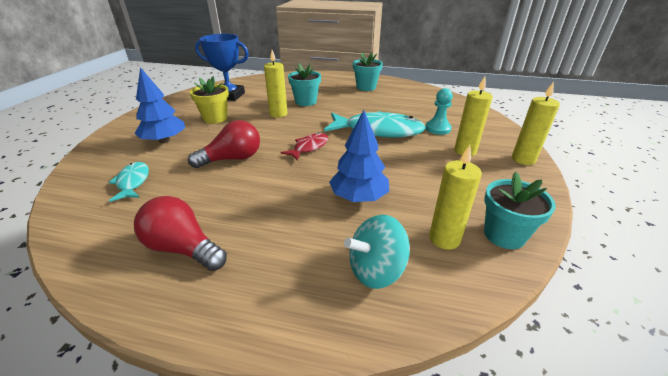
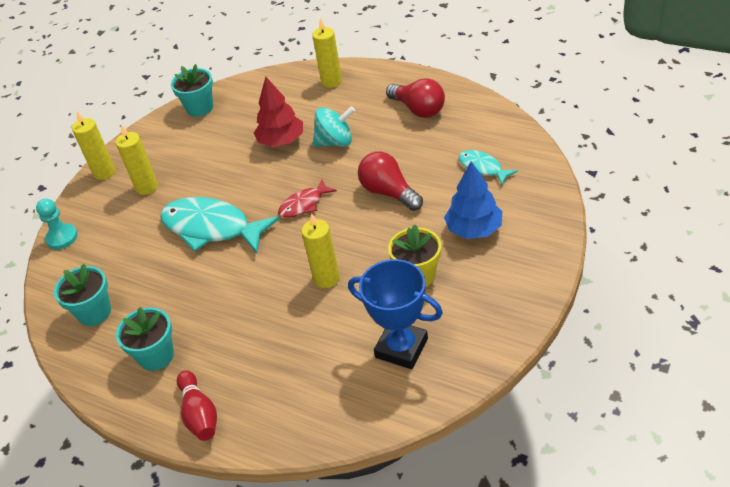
camera: 160 degrees left, 10 degrees up
(133, 182) = (482, 168): turquoise fish -> turquoise fish turned 135 degrees clockwise
(232, 159) = (389, 192): red light bulb -> red light bulb turned 60 degrees clockwise
(305, 102) = (277, 312): turquoise flower pot -> turquoise flower pot (94, 312)
(329, 77) = (199, 414): none -> red bowling pin
(358, 197) = (281, 141): blue tree -> red tree
(376, 270) = (296, 92): turquoise spinning top -> turquoise spinning top (335, 142)
(437, 128) = (140, 227): turquoise pawn -> turquoise pawn (62, 237)
(444, 239) = (241, 107): yellow candle -> yellow candle (331, 82)

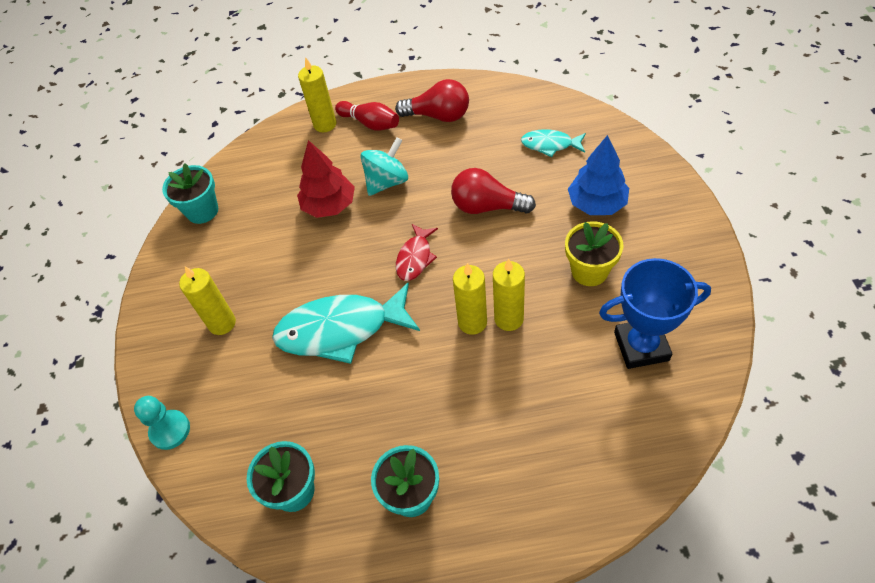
camera: 35 degrees left, 10 degrees up
(104, 172) = (153, 332): yellow candle -> yellow candle (472, 322)
(199, 414) = (516, 527): red bowling pin -> red bowling pin (370, 123)

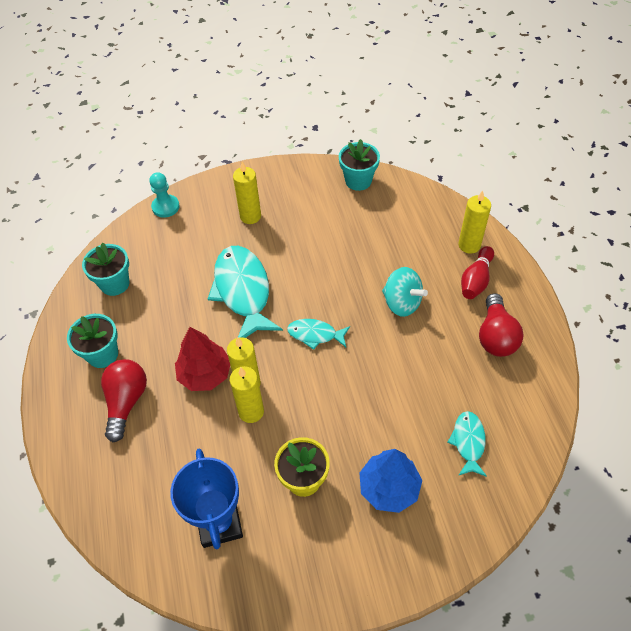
camera: 80 degrees right, 0 degrees up
(329, 205) = (370, 264): red tree -> red tree (205, 374)
(415, 258) = (315, 335): red fish -> turquoise fish
(487, 206) = (378, 387): red light bulb -> red light bulb (126, 402)

